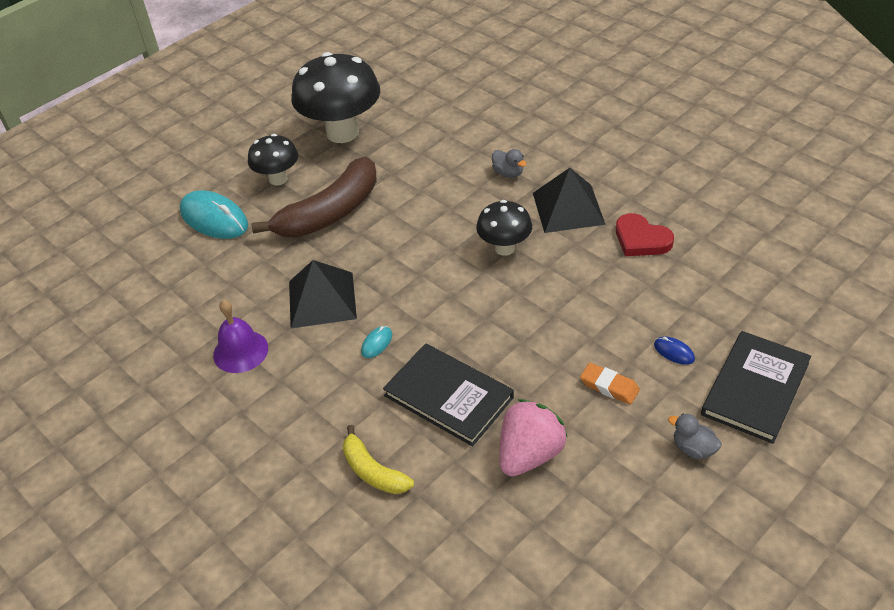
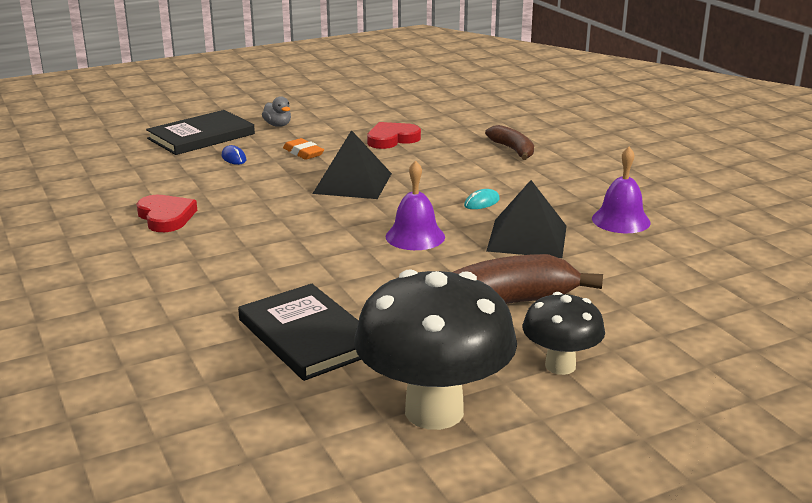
camera: 165 degrees left, 20 degrees down
(214, 219) = (661, 336): turquoise mouse -> none
(373, 471) = (513, 150): yellow banana -> brown banana
(417, 274) = (415, 236): none -> purple bell
(448, 396) = (434, 168): black book -> black book (308, 336)
(504, 248) = (307, 237): black mushroom -> none
(508, 173) = (234, 299): grey duck -> none
(529, 454) = (392, 139): pink strawberry -> red heart
(568, 208) = (205, 253): black pyramid -> black pyramid (353, 183)

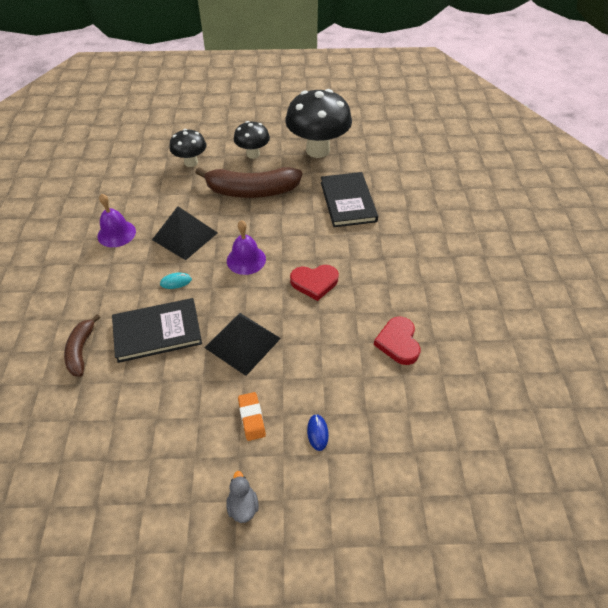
camera: 155 degrees left, 25 degrees up
(201, 136) = (333, 507): black book -> black book (157, 332)
(392, 139) = (157, 416): red heart -> red heart (314, 282)
(653, 321) = (191, 162): none -> black mushroom

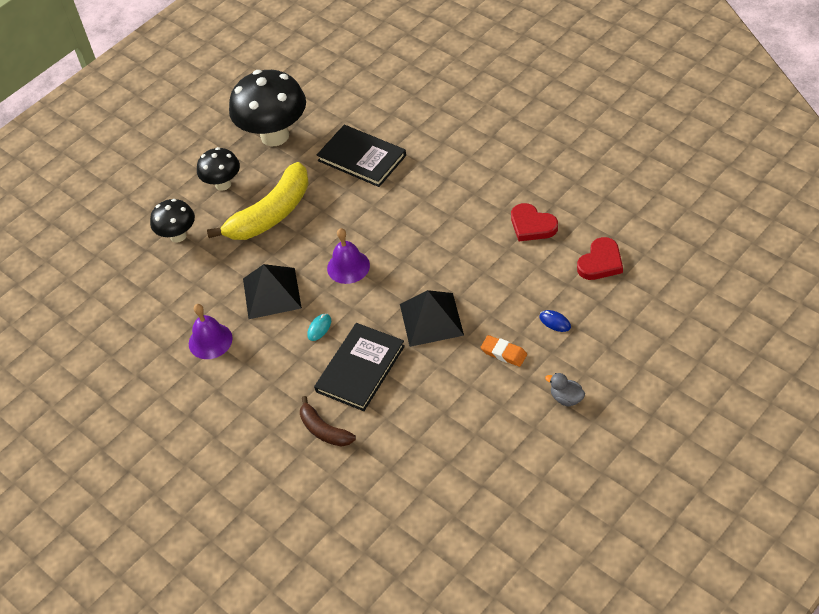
camera: 40 degrees left, 0 degrees up
(252, 191) = (271, 214): brown banana -> yellow banana
(314, 282) = (422, 237): red heart -> red heart (600, 262)

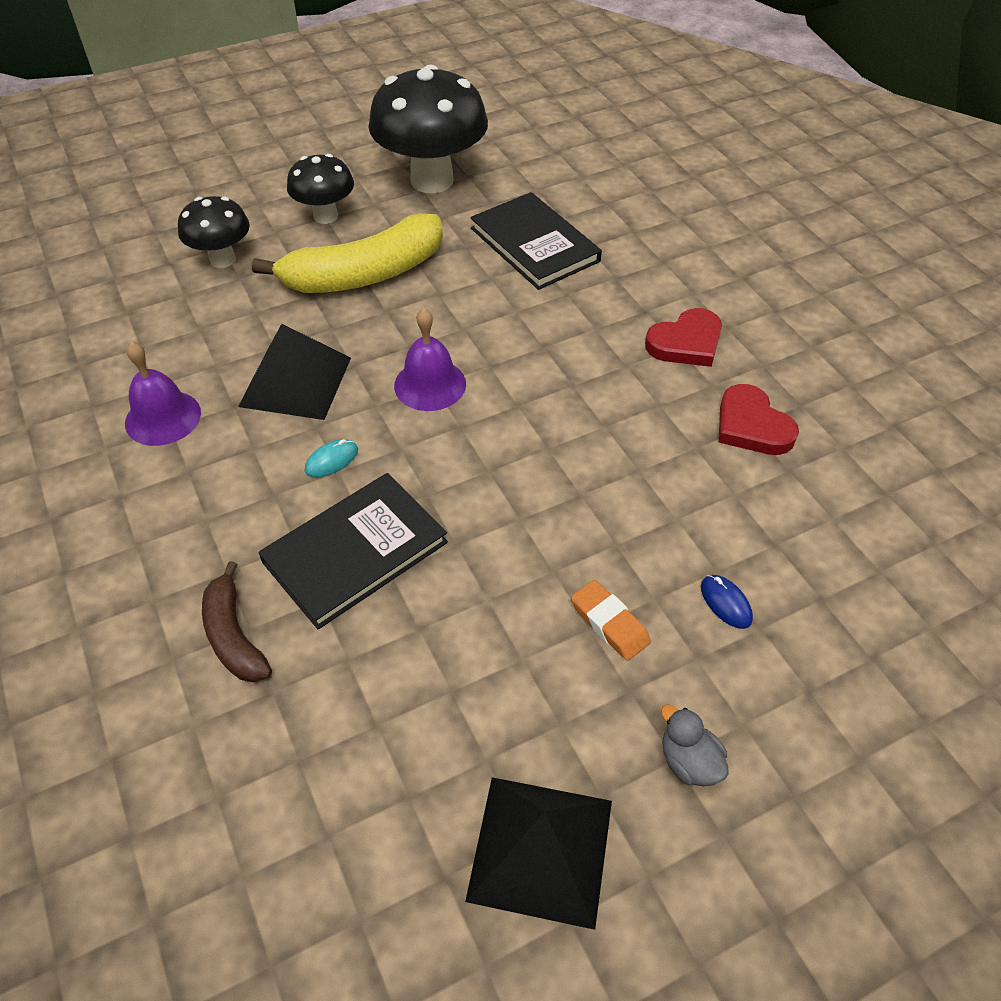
camera: 15 degrees right, 0 degrees up
(431, 319) = (514, 515): black pyramid -> black pyramid (540, 849)
(600, 262) = (849, 528): red heart -> red heart (686, 343)

